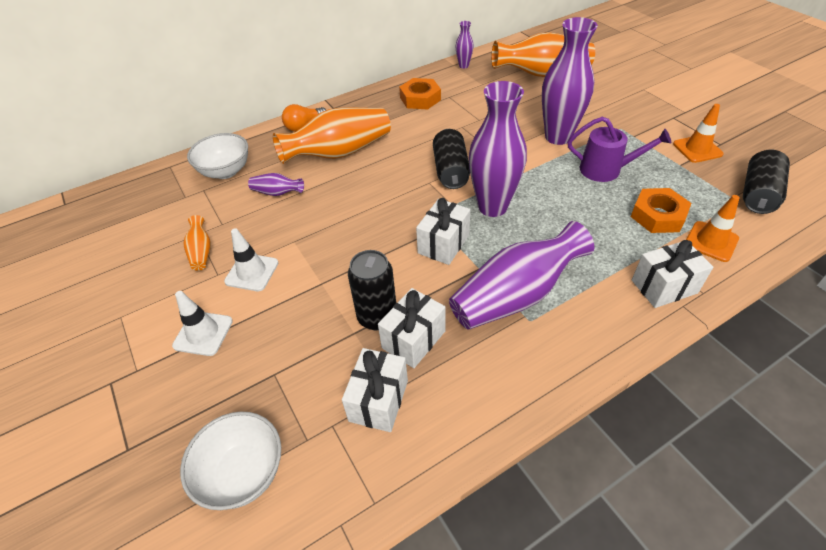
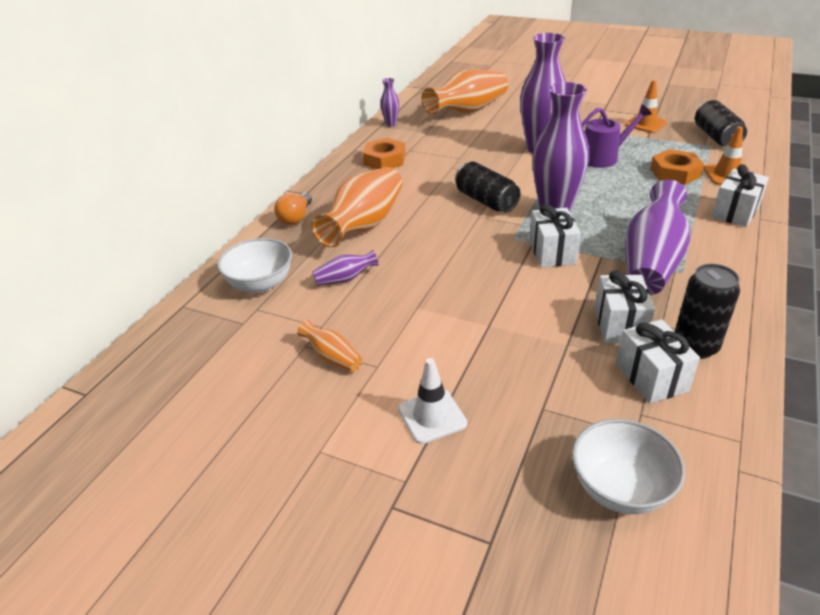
camera: 35 degrees left, 10 degrees down
(252, 272) = (410, 348): white traffic cone -> none
(377, 317) = (570, 325): black can -> black can (695, 346)

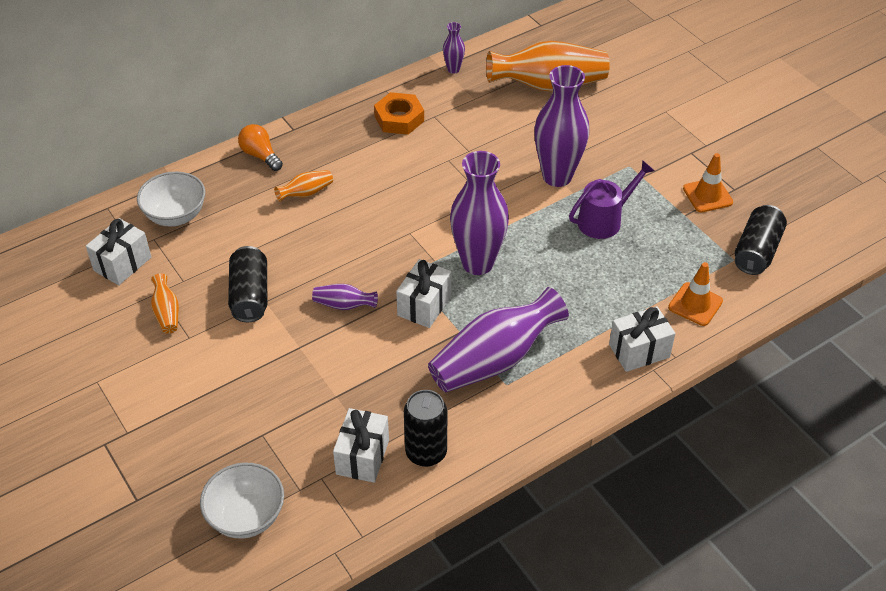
camera: 30 degrees right, 10 degrees up
(296, 218) = (260, 155): orange light bulb -> orange light bulb turned 90 degrees clockwise
(345, 279) = (240, 244): purple vase -> purple vase (344, 305)
(364, 225) = (306, 193): orange vase -> orange vase, size x0.45
(432, 416) = (186, 397): white traffic cone -> none
(486, 201) = (434, 218): black can -> black can (250, 295)
(603, 157) = (604, 220): purple watering can -> purple watering can turned 45 degrees counterclockwise
(619, 325) = (394, 402): white gift -> white gift (122, 264)
(675, 173) = (648, 275): orange nut -> none

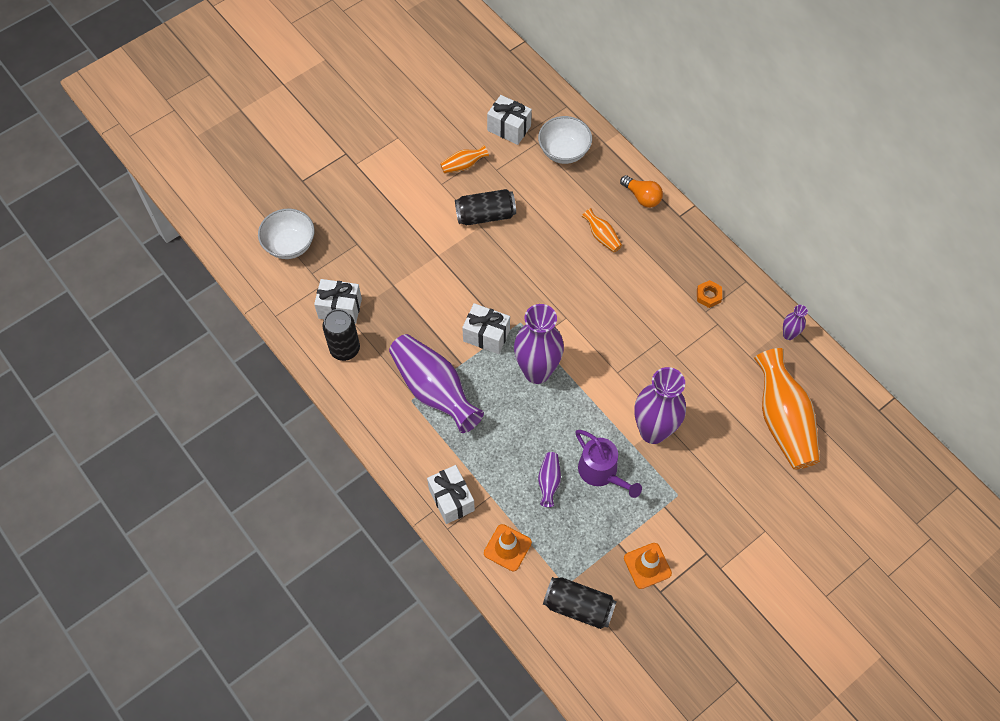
camera: 85 degrees right, 15 degrees up
(260, 155) = (642, 197): orange light bulb -> orange light bulb turned 90 degrees clockwise
(344, 305) = (481, 279): purple vase -> purple vase (549, 482)
(399, 118) = (708, 296): orange nut -> orange nut, size x0.60

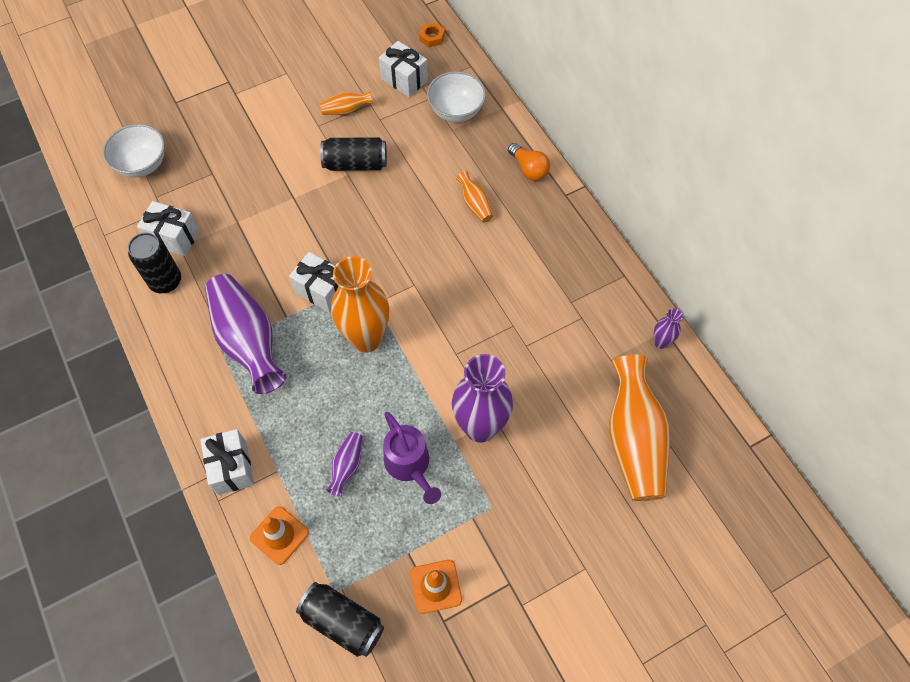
camera: 10 degrees right, 0 degrees up
(537, 371) = (366, 339): purple vase -> orange vase
(708, 296) = (578, 285): orange nut -> orange nut (432, 37)

